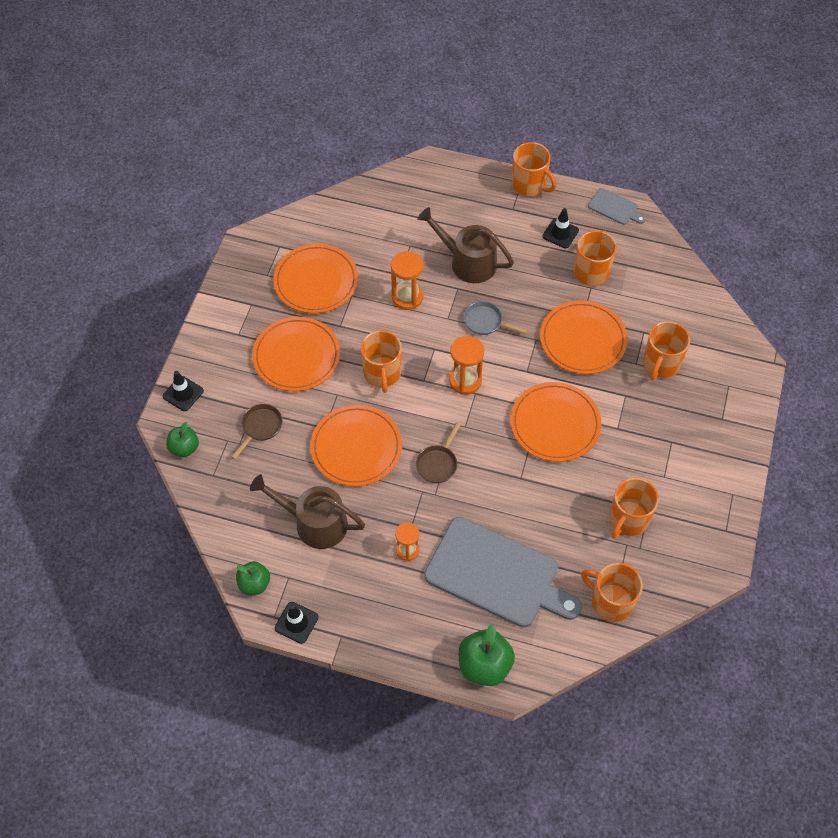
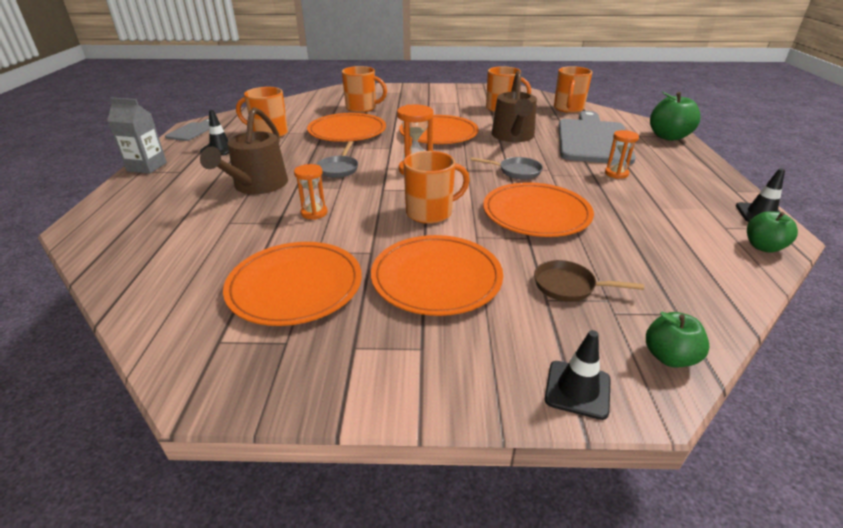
camera: 105 degrees left, 25 degrees down
(315, 523) = (648, 223): brown watering can -> brown watering can (513, 136)
(407, 297) = (314, 213): orange hourglass -> orange hourglass, size x0.67
(438, 464) = (516, 171): brown pan -> grey pan
(529, 185) = (147, 167): orange mug -> grey carton

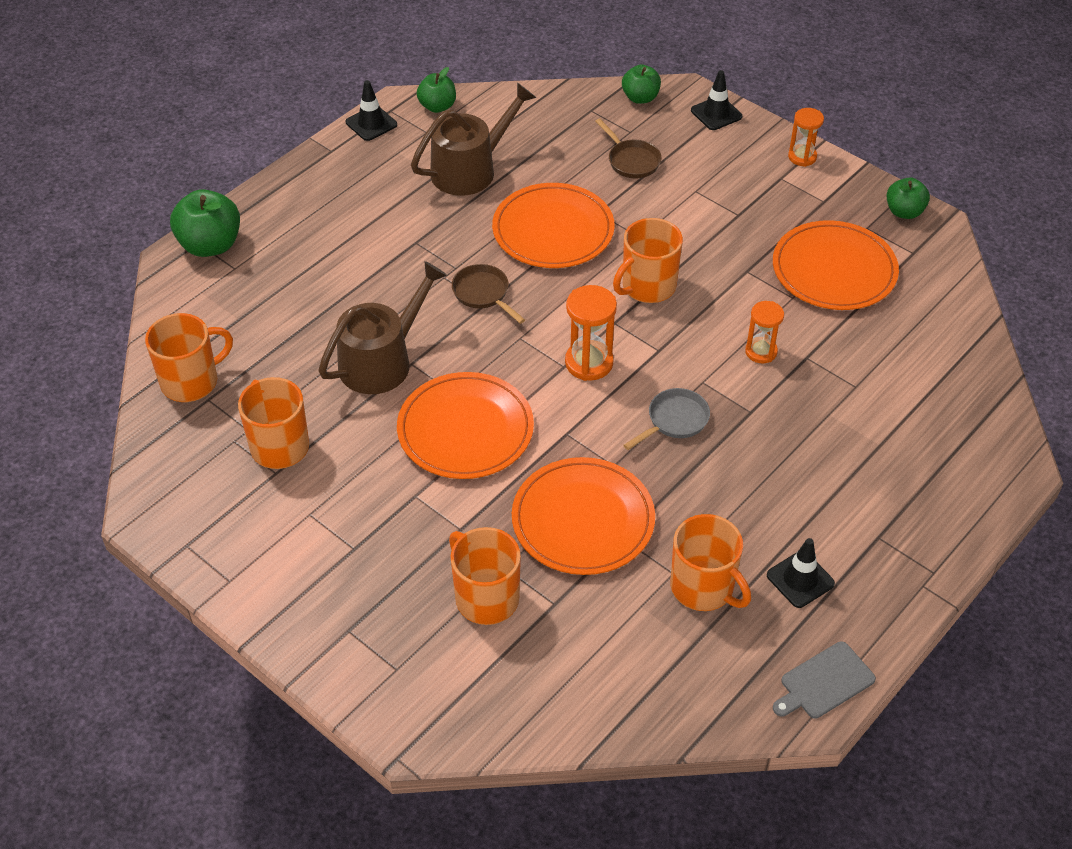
camera: 140 degrees left, 15 degrees up
(147, 167) = (922, 580): grey carton -> none
(249, 385) = (904, 212): none -> green apple
(257, 185) = (794, 441): brown watering can -> brown watering can (470, 170)
(430, 212) = (647, 286): orange mug -> orange mug turned 60 degrees counterclockwise
(436, 278) = (718, 218): orange plate -> none
(516, 171) = (483, 293): grey pan -> brown pan
(593, 140) = (304, 293): grey cutting board -> none
(616, 173) = (390, 230): orange hourglass -> orange hourglass (802, 157)

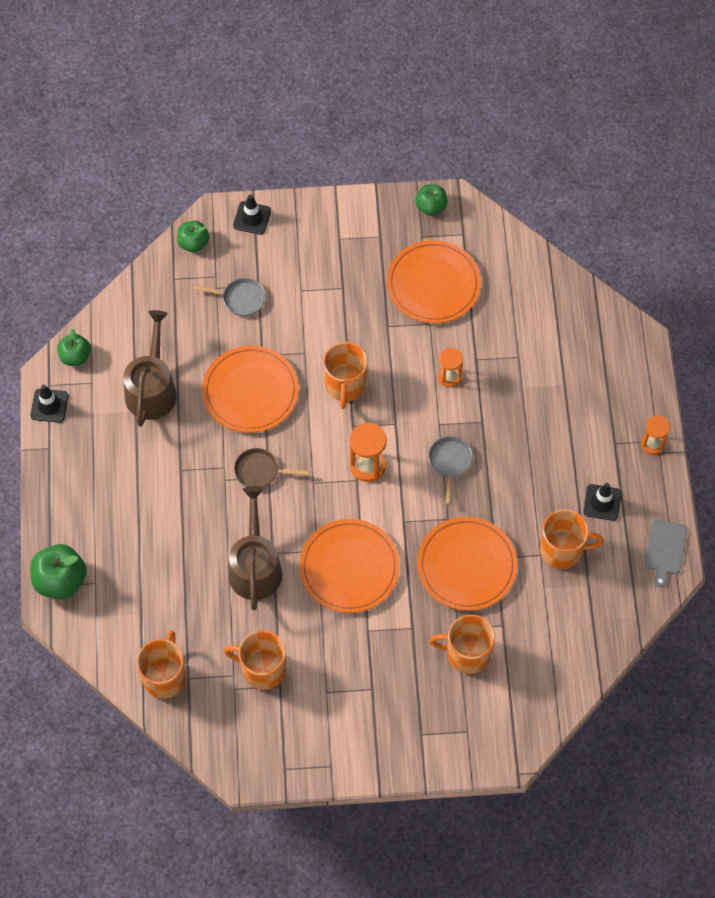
camera: 45 degrees left, 15 degrees up
(631, 161) = (240, 299): brown pan -> grey pan
(802, 157) = (335, 211): orange hourglass -> orange hourglass (652, 444)

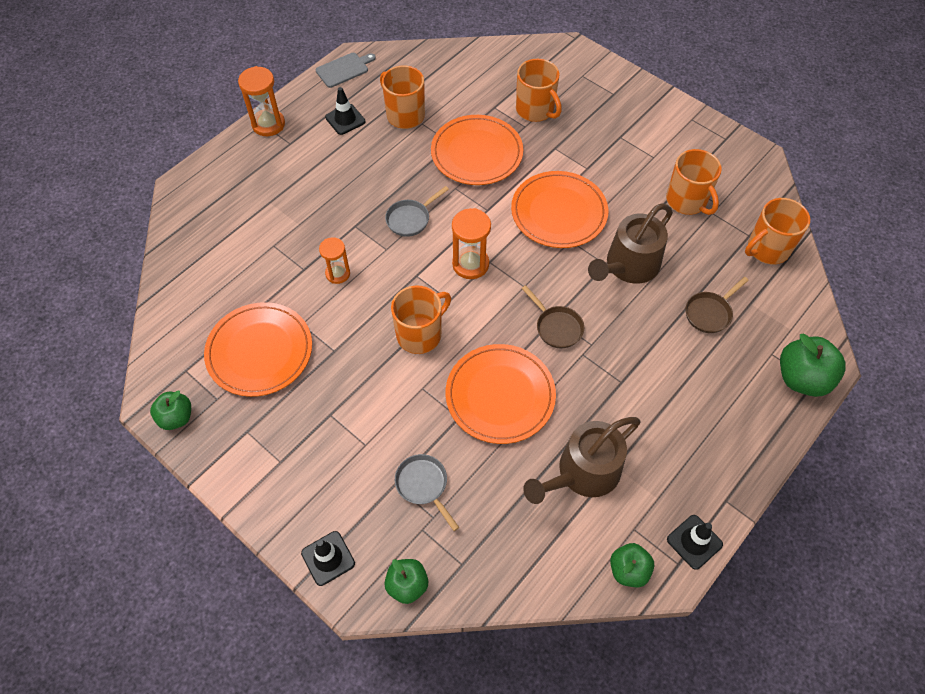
camera: 135 degrees left, 5 degrees down
(164, 578) = (709, 313): none -> brown pan
(652, 444) = (268, 124): orange hourglass -> orange hourglass, size x1.50

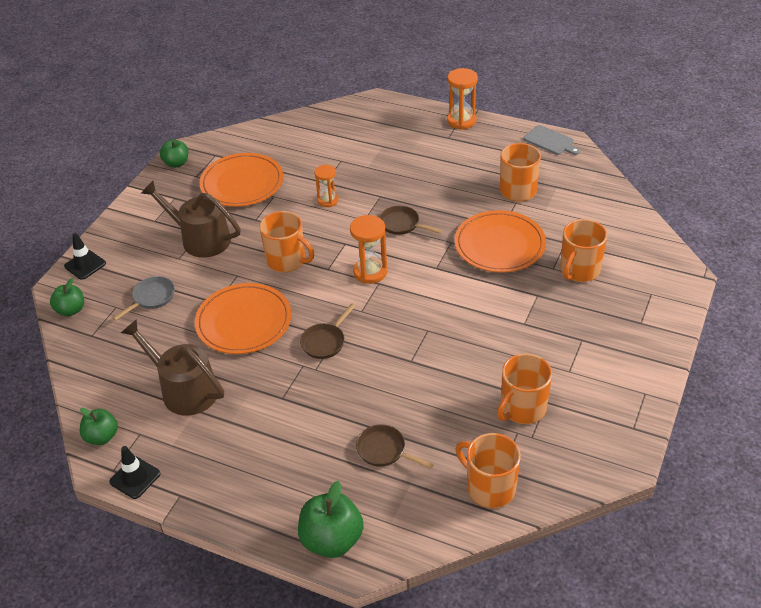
camera: 75 degrees right, 15 degrees down
(345, 119) = (492, 158): black traffic cone -> none
(410, 219) = (402, 224): grey pan -> brown pan
(559, 212) = (457, 315): orange plate -> none
(628, 265) = (416, 378): brown watering can -> brown watering can (201, 239)

